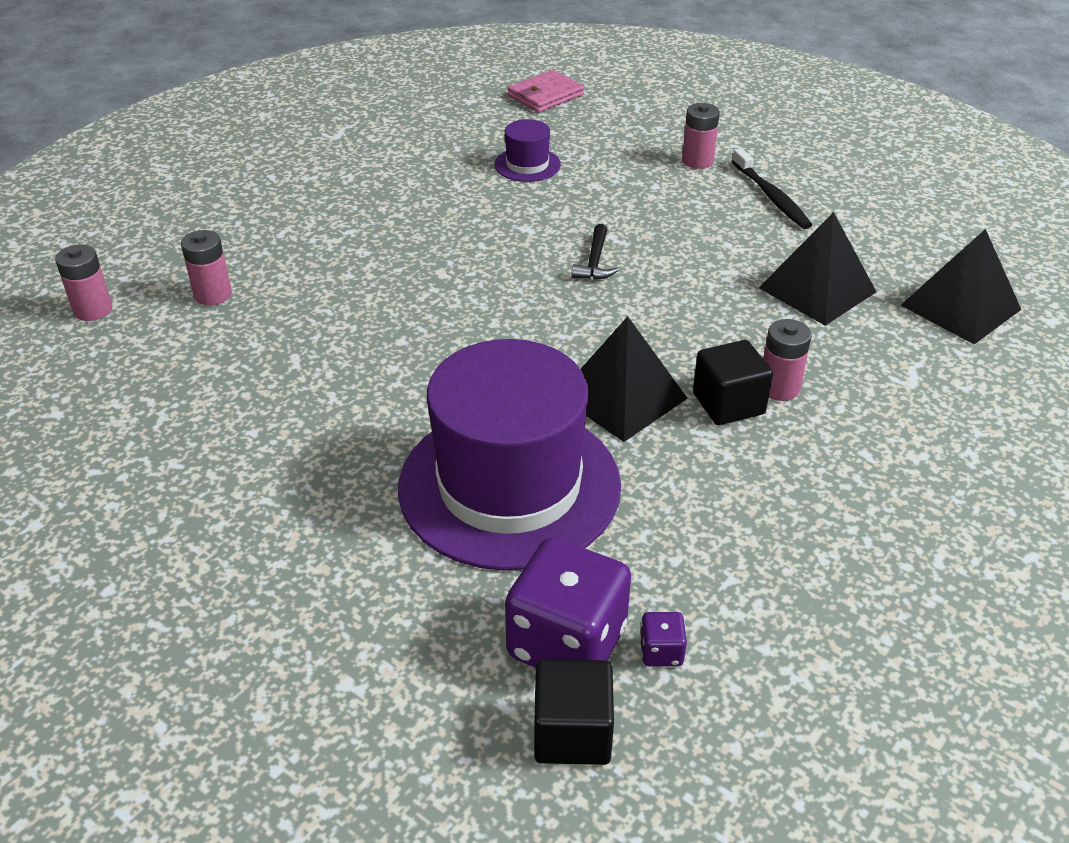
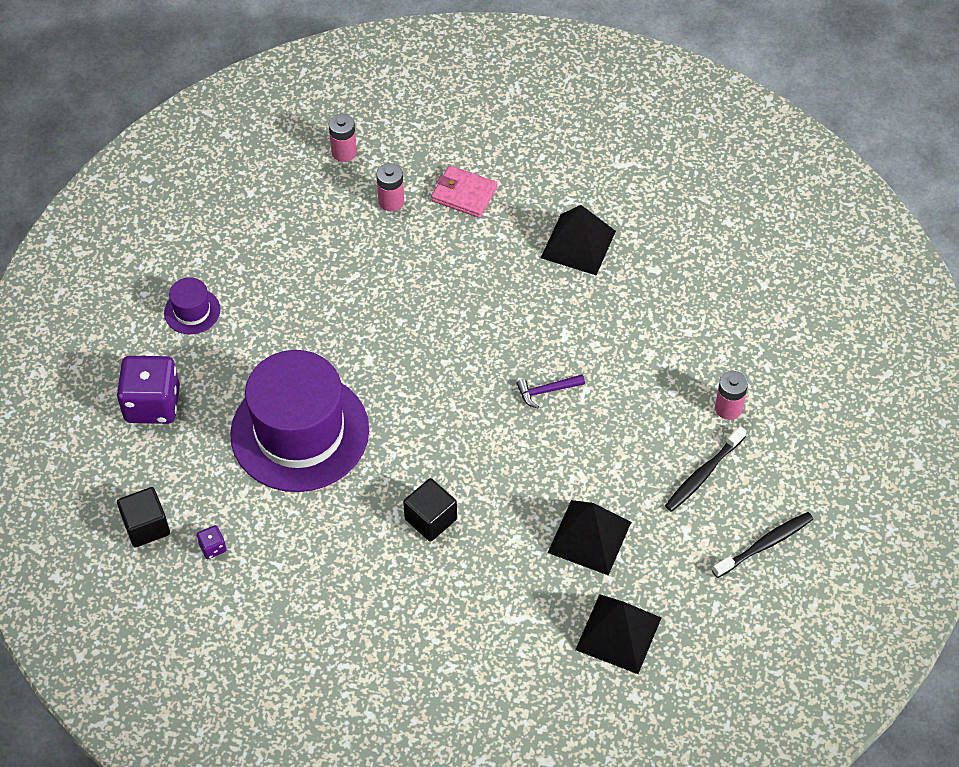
camera: 65 degrees right, 15 degrees up
(527, 165) = (652, 300): purple hat -> purple hat (192, 311)
(545, 95) = (770, 268): pink wallet -> pink wallet (464, 194)
(567, 642) = (200, 503): purple dice -> purple dice (152, 404)
(595, 262) = (546, 391): black hammer -> purple hammer
(621, 397) = (407, 459): black pyramid -> black pyramid (578, 244)
(779, 388) = (462, 543): pink battery -> none
(878, 187) = (765, 544): none -> black toothbrush

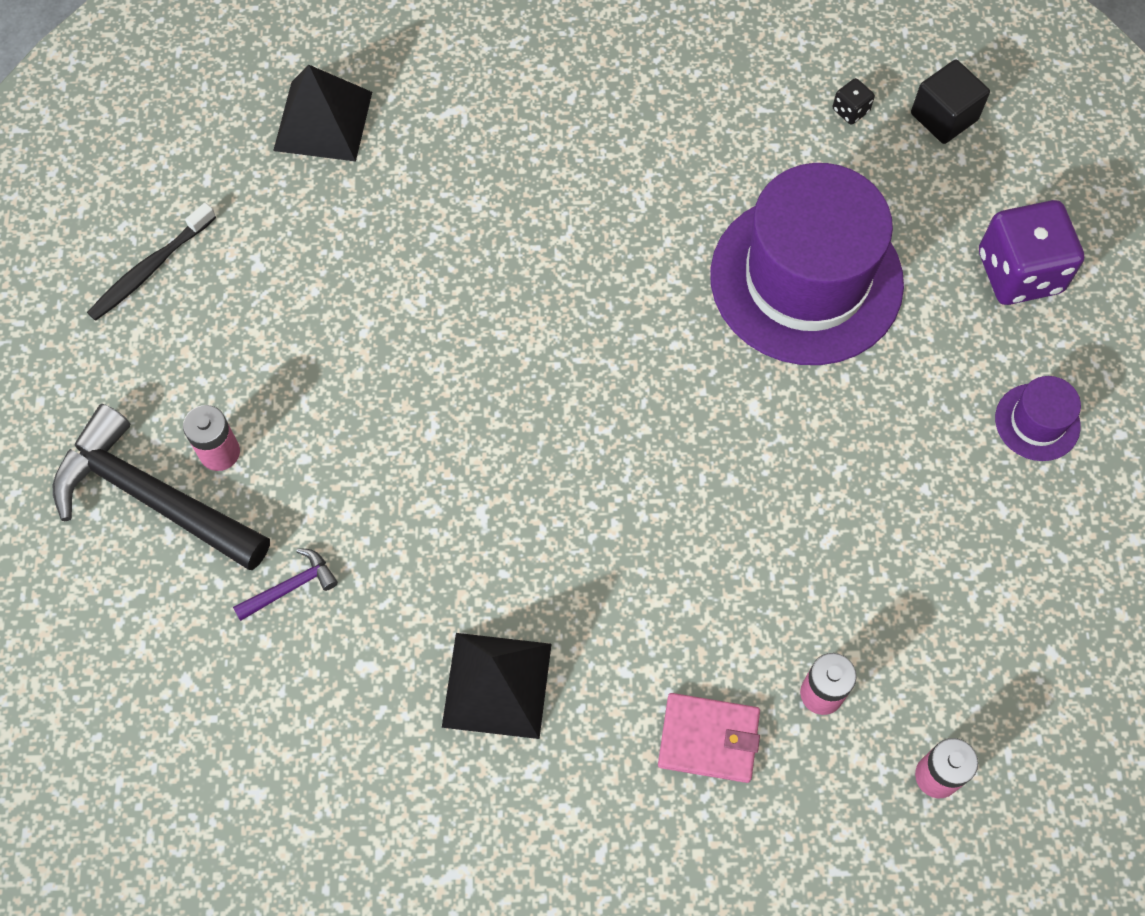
camera: 165 degrees right, 10 degrees up
(213, 547) = (850, 110): purple dice -> black dice
(430, 519) = (593, 204): black cube -> none
(546, 391) = (486, 417): purple hammer -> purple hammer (291, 587)
(589, 537) = (382, 227): black pyramid -> none
(703, 474) = (244, 346): black toothbrush -> none
(776, 390) = (152, 497): none -> black hammer

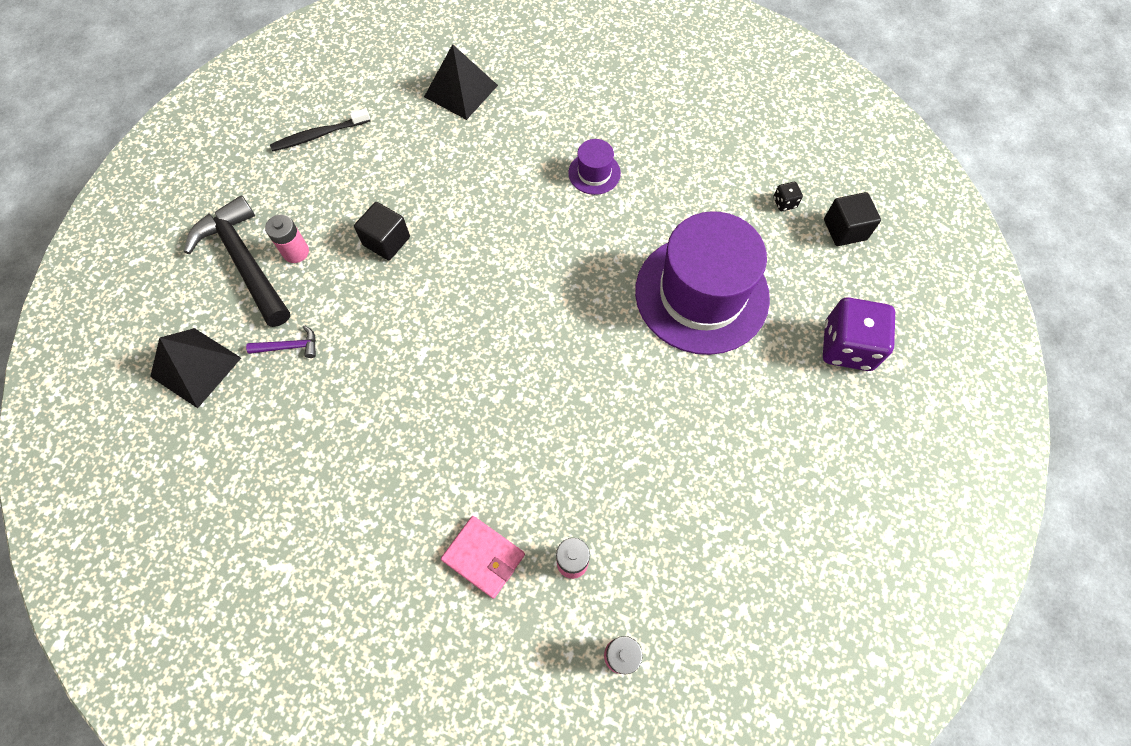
camera: 25 degrees right, 0 degrees up
(342, 383) = (386, 241): none -> black cube
(497, 685) = (373, 461): black pyramid -> black pyramid (196, 367)
(1037, 422) = (811, 449): purple hat -> purple hat (594, 173)

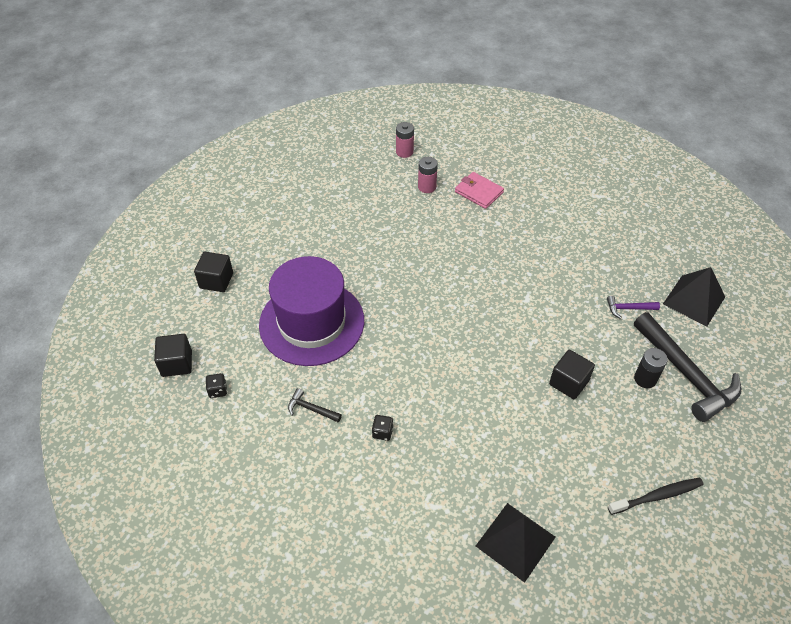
camera: 175 degrees left, 15 degrees down
(296, 252) = (645, 379): pink battery -> black battery
(594, 173) = (382, 432): purple hat -> black dice
(675, 191) = (311, 409): none -> black hammer
(847, 346) = (216, 280): purple dice -> black cube

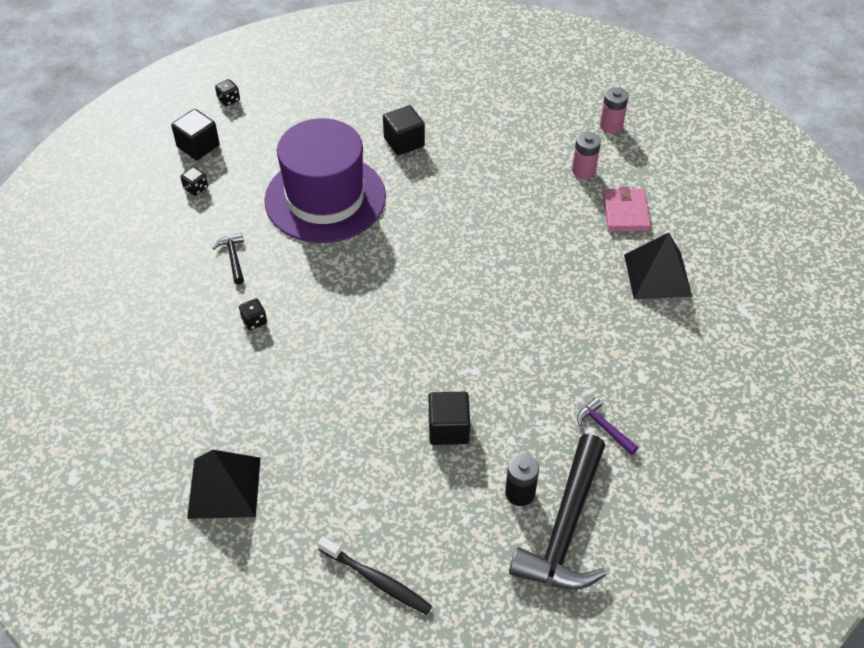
camera: 50 degrees right, 0 degrees up
(151, 317) = (229, 100): none -> black dice
(216, 280) = (306, 110): black cube -> black cube (404, 142)
(694, 300) = (684, 482): black pyramid -> black pyramid (657, 275)

